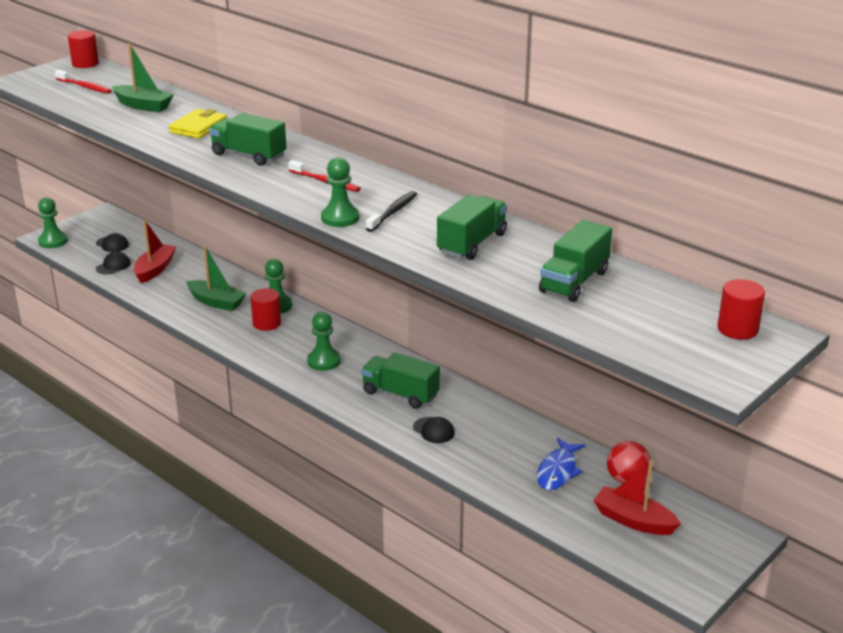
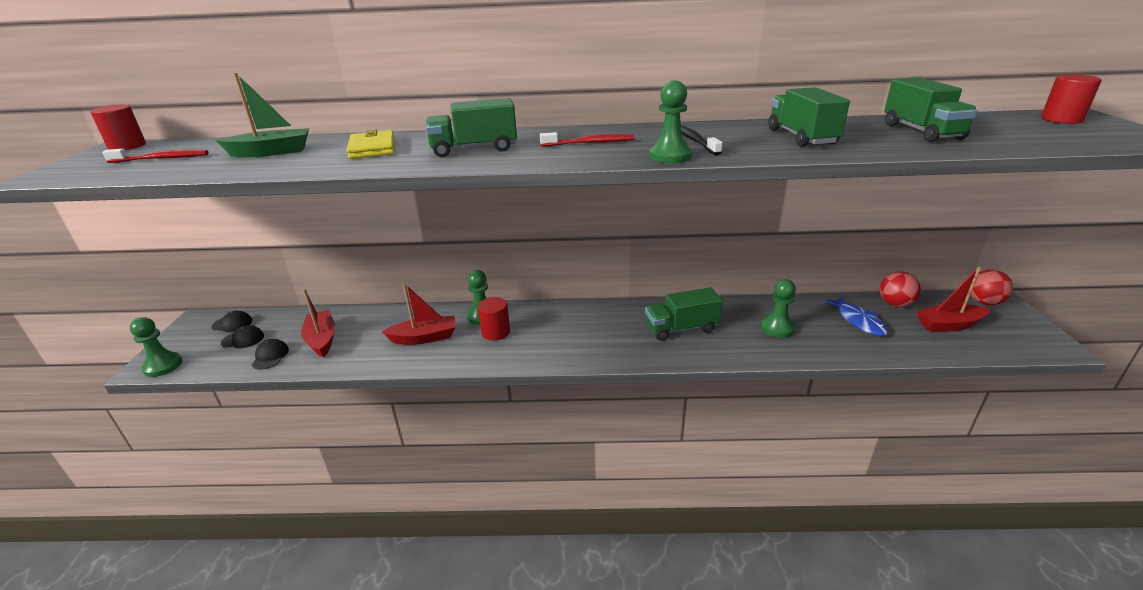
camera: 40 degrees left, 0 degrees up
(216, 302) = (424, 338): green boat -> red boat
(324, 361) = (588, 336): green pawn -> green pawn (777, 328)
(433, 430) = (747, 340): black cap -> black cap (232, 324)
(721, 528) = (984, 302): none -> red ball

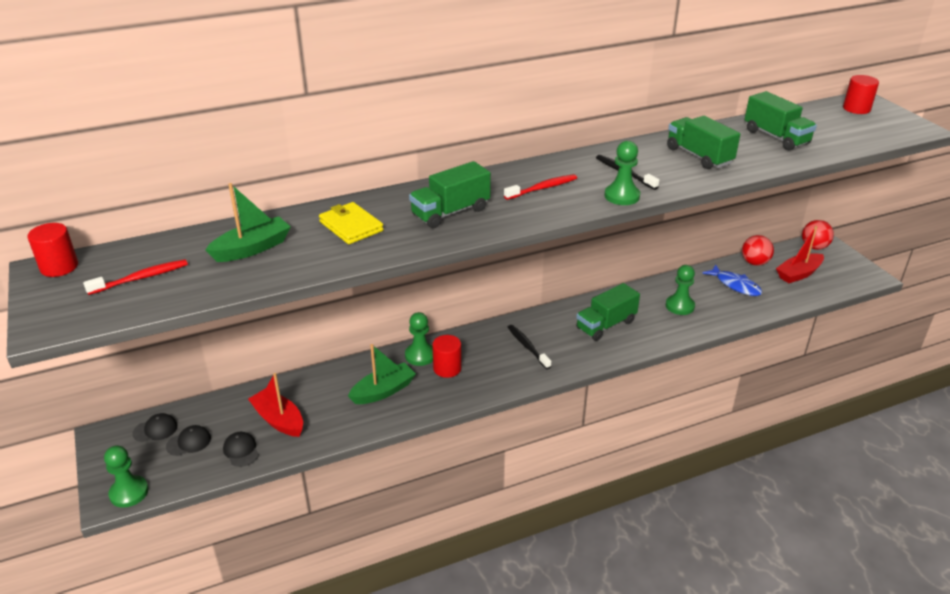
camera: 25 degrees left, 5 degrees up
(424, 338) = (383, 391): red boat -> green boat
(586, 330) = (527, 347): none -> black toothbrush

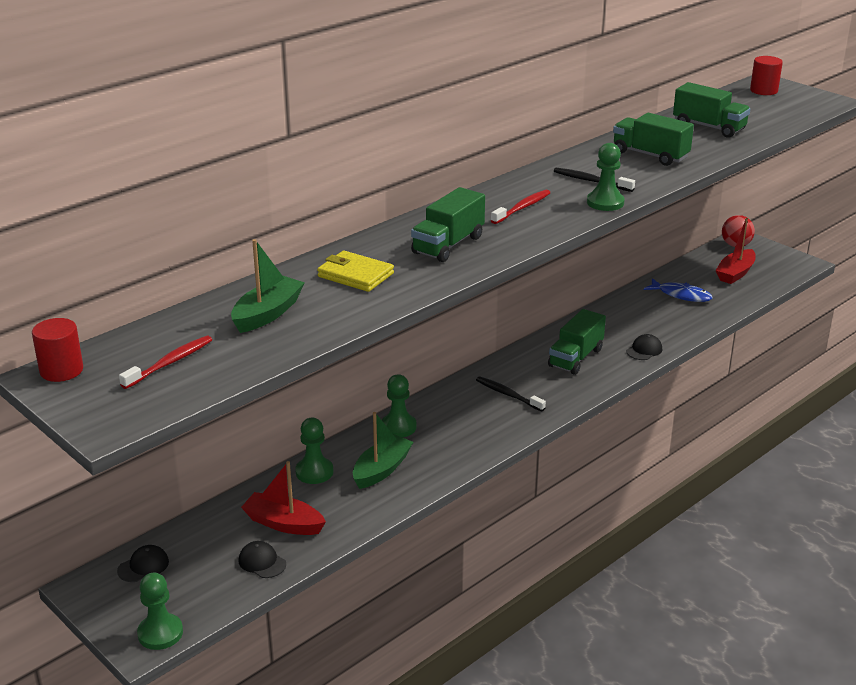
camera: 20 degrees left, 5 degrees down
(189, 442) = (194, 569): black cap -> black cap (644, 350)
(447, 368) = (436, 433): red cylinder -> none
(680, 306) = (638, 325): green pawn -> green pawn (314, 472)
(754, 263) = (687, 270): red ball -> none

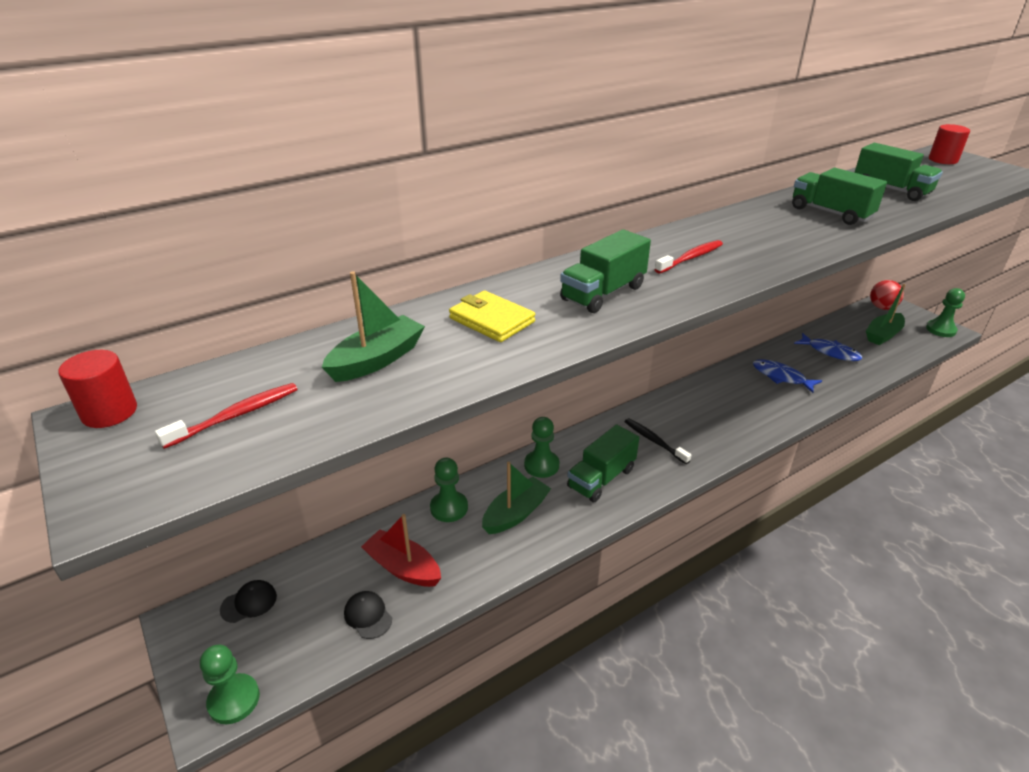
camera: 10 degrees right, 5 degrees up
(575, 358) = (724, 407): green truck -> green truck (601, 478)
(591, 181) = (767, 235): black toothbrush -> none
(605, 202) = (783, 259): green pawn -> green pawn (940, 330)
(631, 324) = (781, 377): none -> blue fish
(644, 350) = (793, 406): black cap -> none
(735, 273) = (883, 335): red boat -> green boat

